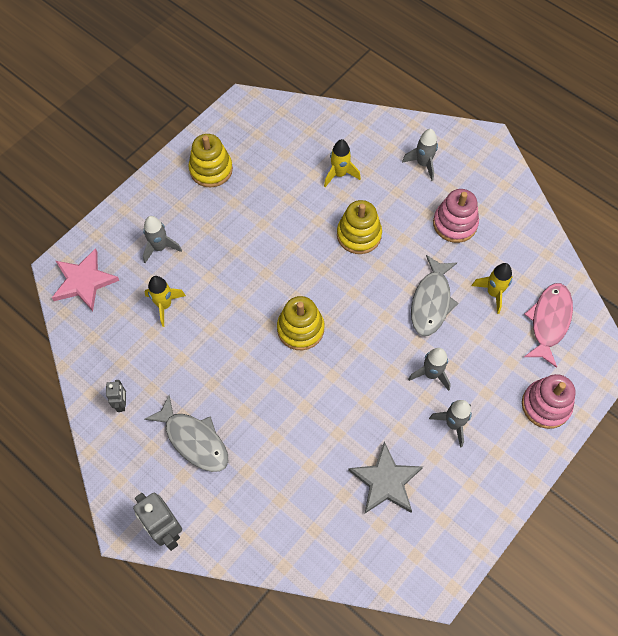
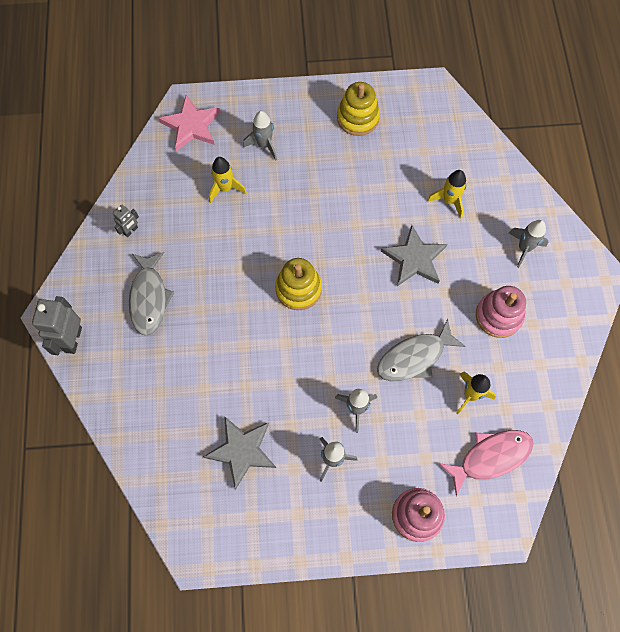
camera: 45 degrees right, 5 degrees up
(359, 235) = (414, 259): yellow stacking toy -> grey star

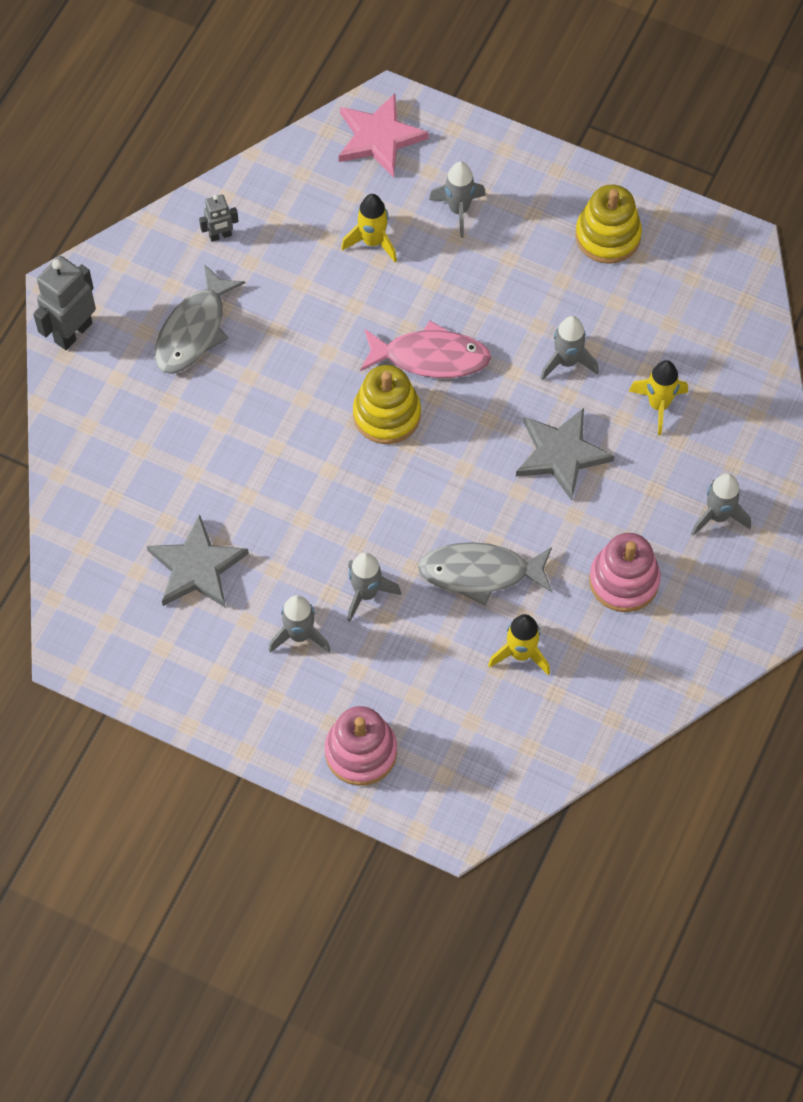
camera: 30 degrees right, 5 degrees down
(382, 202) = (567, 361): none -> grey rocket
(490, 457) = (496, 738): pink fish -> pink fish (430, 357)

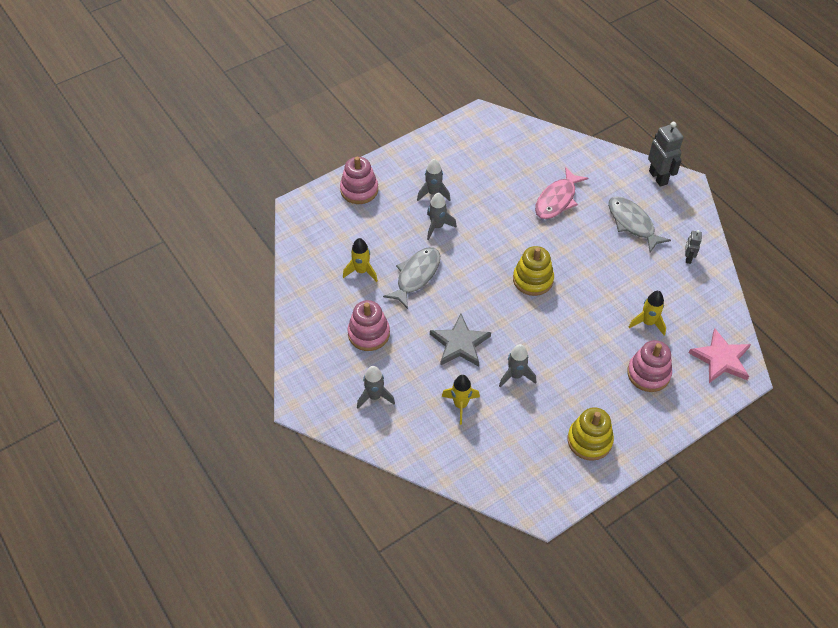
camera: 120 degrees right, 10 degrees down
(197, 567) = (495, 171): grey star -> none
(430, 357) = (556, 314): pink fish -> pink fish (557, 200)
(458, 210) = (648, 373): grey rocket -> pink stacking toy

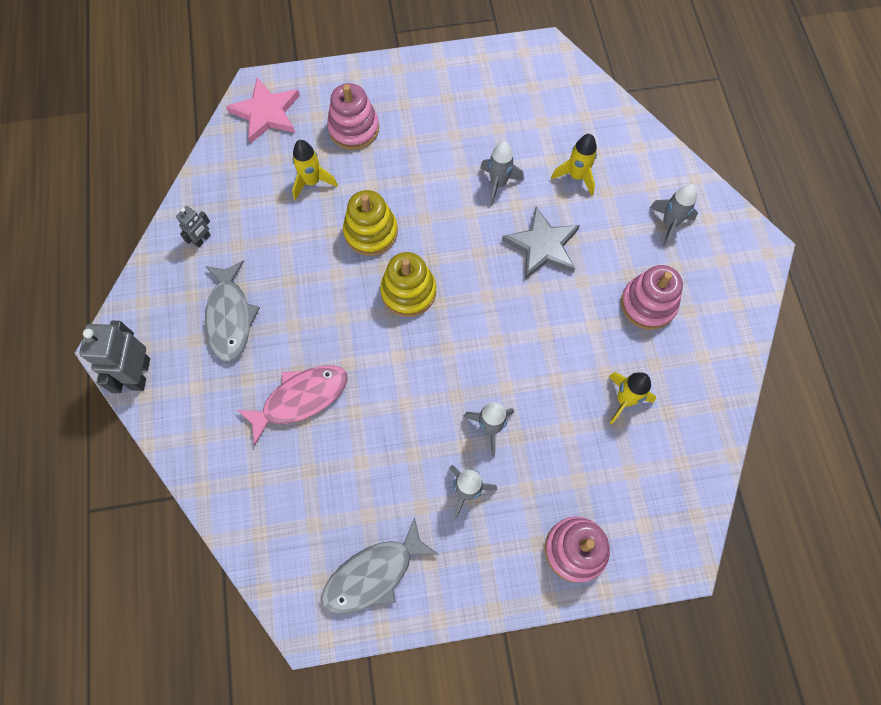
camera: 155 degrees left, 15 degrees up
(416, 276) = (554, 361): grey fish -> grey fish (374, 574)
(589, 440) = (461, 90): yellow stacking toy -> yellow stacking toy (371, 232)

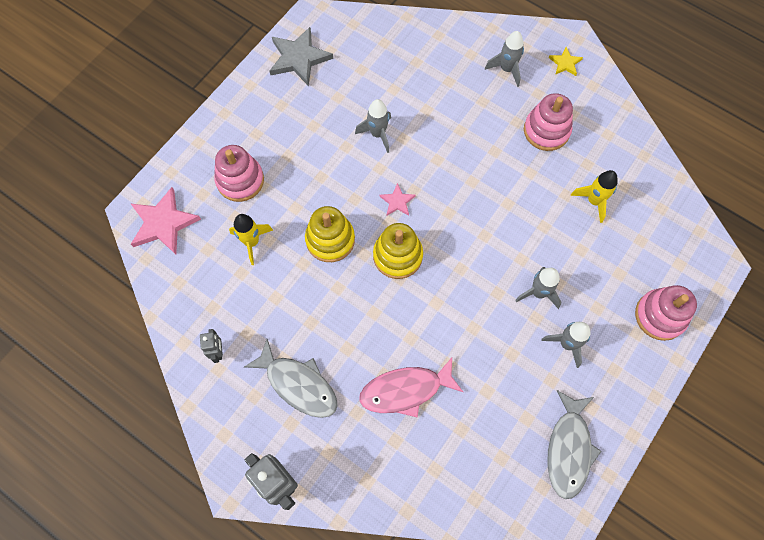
camera: 45 degrees left, 0 degrees up
(300, 399) = (405, 390): pink fish -> pink fish turned 120 degrees counterclockwise
(455, 250) = (397, 201): none -> pink star
(542, 246) = (448, 150): grey star -> grey star (299, 58)
(576, 176) = (421, 87): yellow rocket -> none
(731, 263) = (565, 63): none -> yellow star

